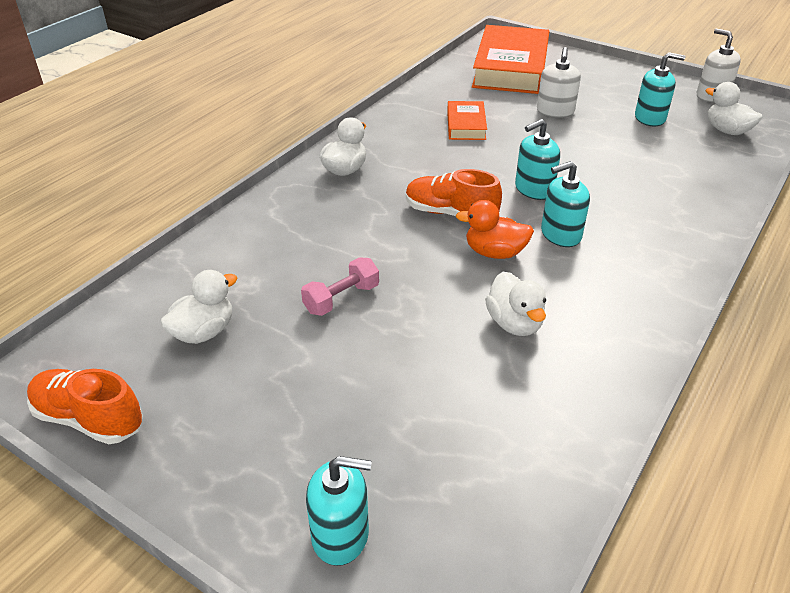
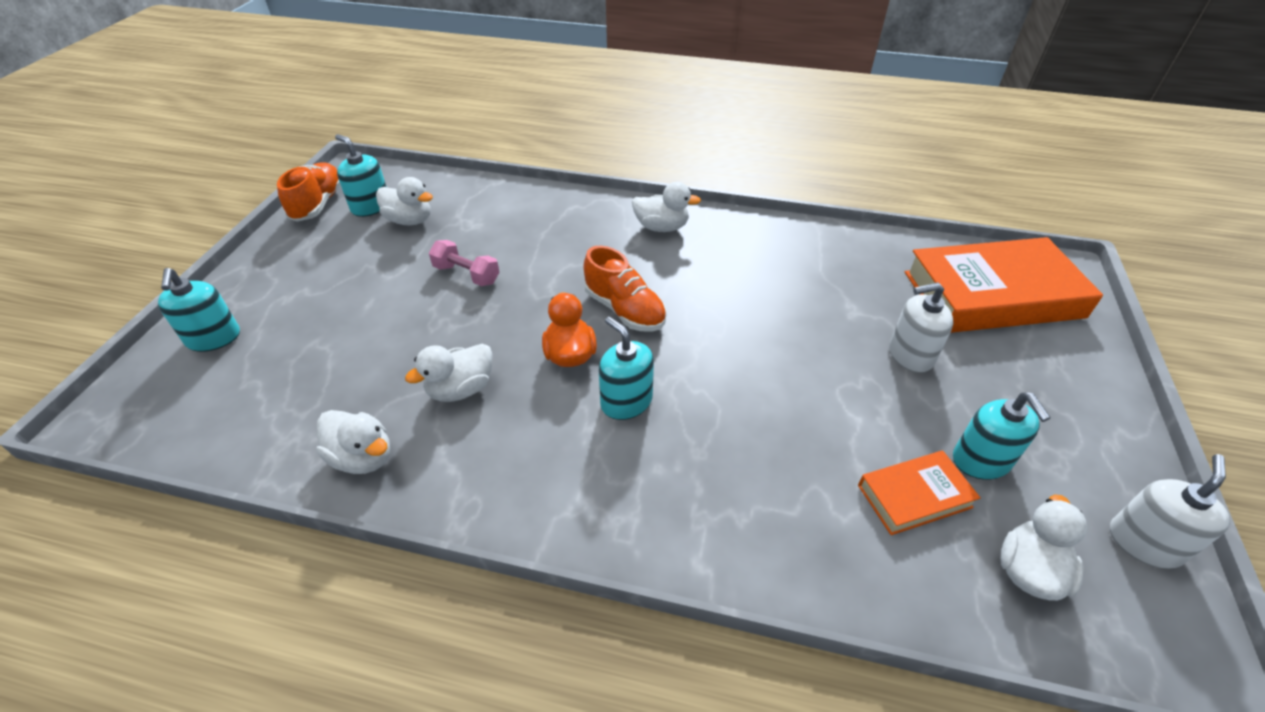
camera: 70 degrees right, 5 degrees up
(450, 213) = (624, 310): orange shoe -> orange shoe turned 135 degrees clockwise
(466, 125) = (810, 286): orange book -> orange book (914, 496)
(534, 189) = (706, 365): turquoise soap dispenser -> turquoise soap dispenser (371, 207)
(584, 397) = (363, 457): none -> white duck

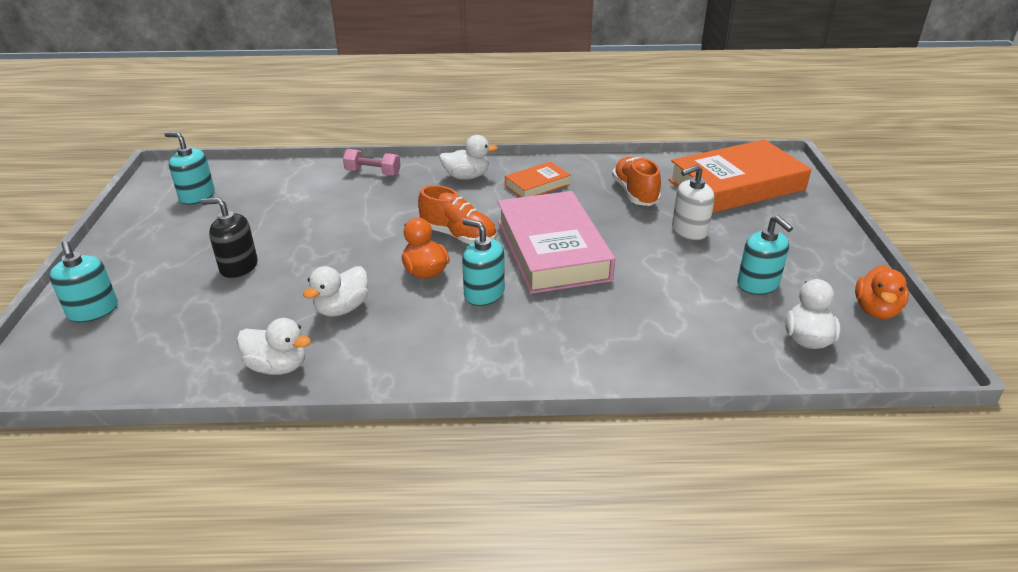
camera: 15 degrees left, 10 degrees down
(318, 204) = (144, 201): orange shoe -> orange shoe (635, 193)
(375, 308) = (239, 267): none -> black soap dispenser
(409, 220) = (239, 201): white duck -> none
(466, 274) = (311, 232): pink dumbbell -> pink dumbbell (373, 173)
(728, 352) = (552, 250): none -> pink book
(914, 496) = (718, 312): orange book -> orange book (537, 185)
(1144, 543) = (876, 310): white soap dispenser -> orange duck

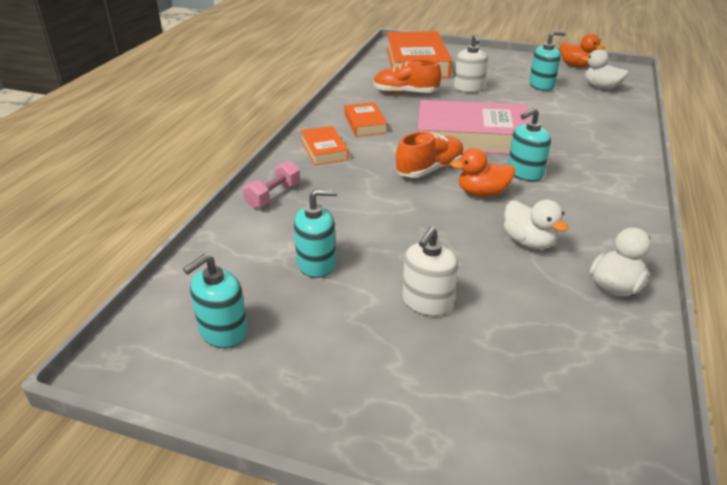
camera: 70 degrees left, 0 degrees up
(93, 311) = (484, 436): turquoise soap dispenser -> turquoise soap dispenser (316, 264)
(239, 267) = (427, 302): black soap dispenser -> white soap dispenser
(466, 176) = (324, 150): white duck -> orange book

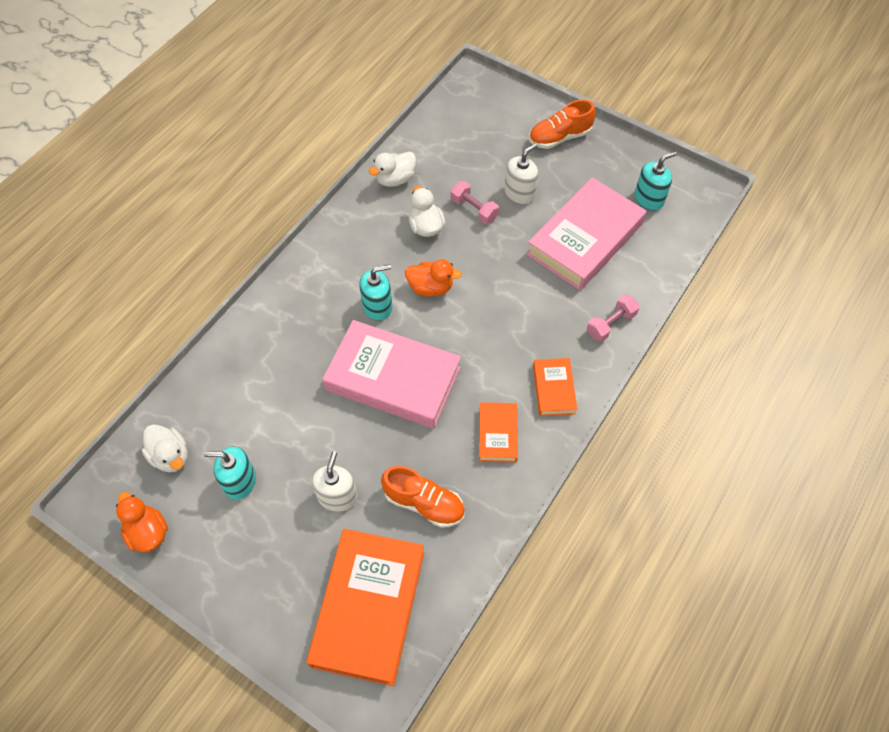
camera: 165 degrees left, 25 degrees up
(316, 264) = (585, 239): turquoise soap dispenser -> pink book
(430, 170) = (461, 331): orange shoe -> orange shoe (559, 137)
(481, 271) = (474, 209): none -> pink dumbbell

